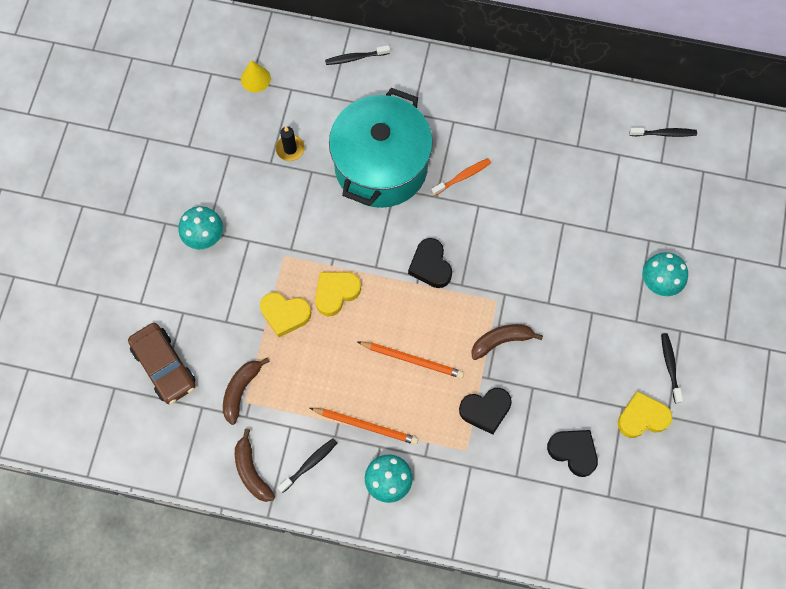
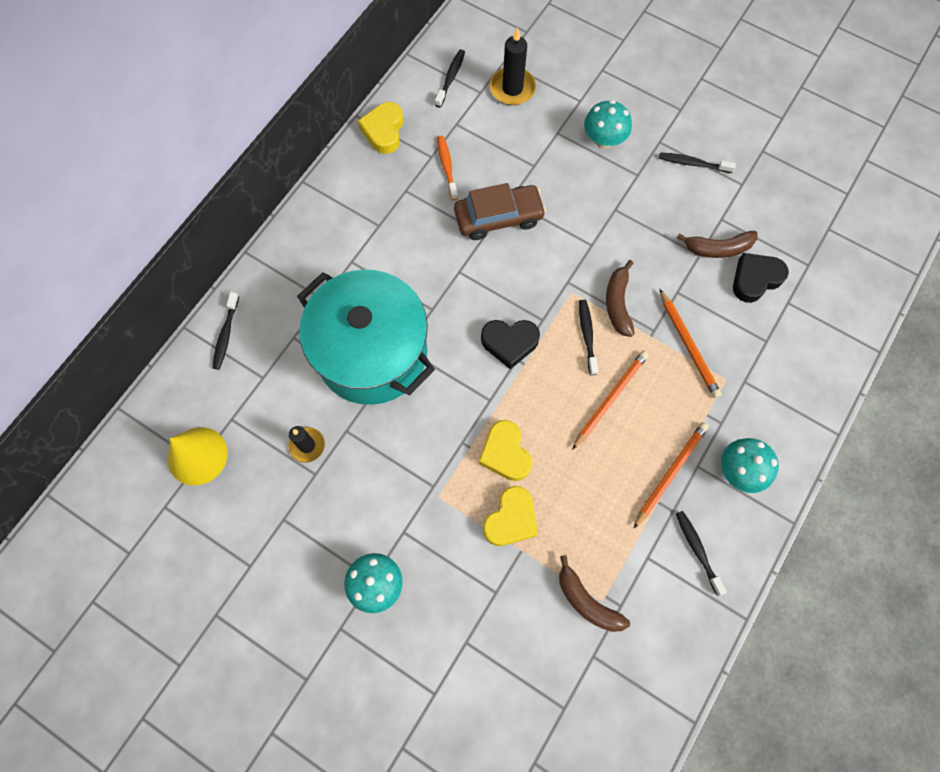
camera: 70 degrees left, 0 degrees up
(164, 366) = (527, 688): brown car -> brown car (498, 217)
(251, 471) = (688, 620): brown banana -> brown banana (718, 248)
(255, 78) = (197, 455): yellow cone -> yellow cone, size x1.55
(461, 324) = (587, 335): none -> black toothbrush
(463, 176) = (419, 275): orange toothbrush -> orange toothbrush (447, 167)
(485, 410) = (688, 345): black heart -> orange pencil
(642, 417) = (737, 206): yellow heart -> yellow heart (384, 131)
(677, 188) = (512, 88): none -> black candle

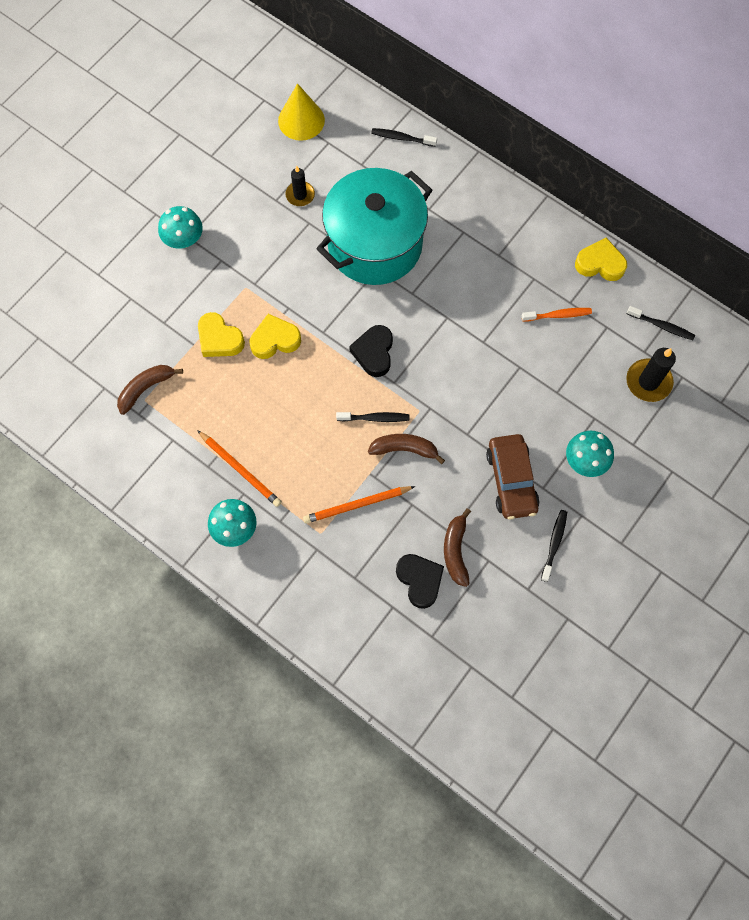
camera: 95 degrees right, 0 degrees up
(498, 217) = (501, 355): brown car -> brown car (511, 480)
(610, 398) = (313, 429): orange pencil -> none
(697, 550) = (172, 480): black toothbrush -> none

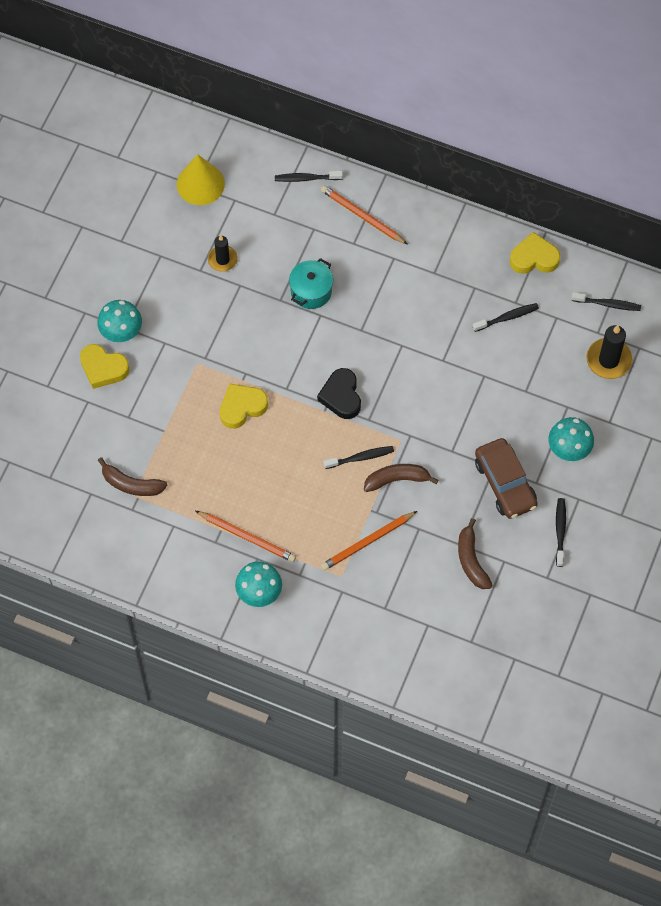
camera: 15 degrees left, 5 degrees down
(146, 388) = (131, 484): brown banana -> brown banana turned 105 degrees counterclockwise
(219, 339) = (188, 419): yellow heart -> yellow heart (103, 368)
(375, 244) = (311, 291): turquoise pot -> turquoise pot, size x0.43
(420, 580) = (446, 595): black heart -> none
(444, 185) = (362, 216): none -> orange pencil
(558, 315) = (507, 317): orange toothbrush -> black toothbrush

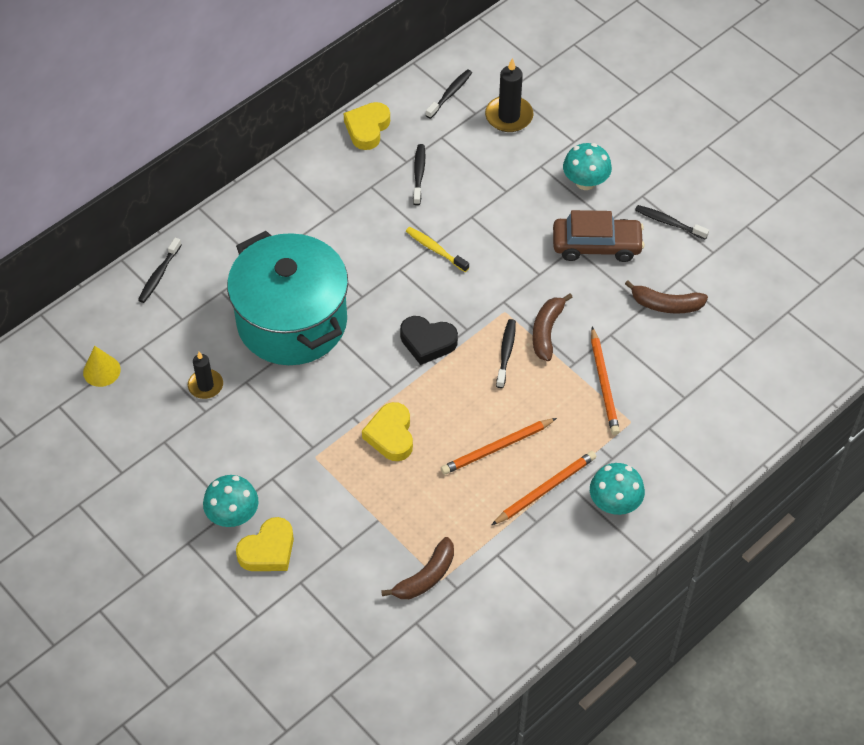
camera: 65 degrees left, 10 degrees down
(200, 184) = (101, 371): yellow cone -> yellow cone, size x0.64
(311, 291) = (292, 321): turquoise pot -> turquoise pot, size x2.31
(362, 216) = (234, 245): orange pencil -> orange pencil (497, 448)
(435, 363) = (435, 249): none -> yellow toothbrush

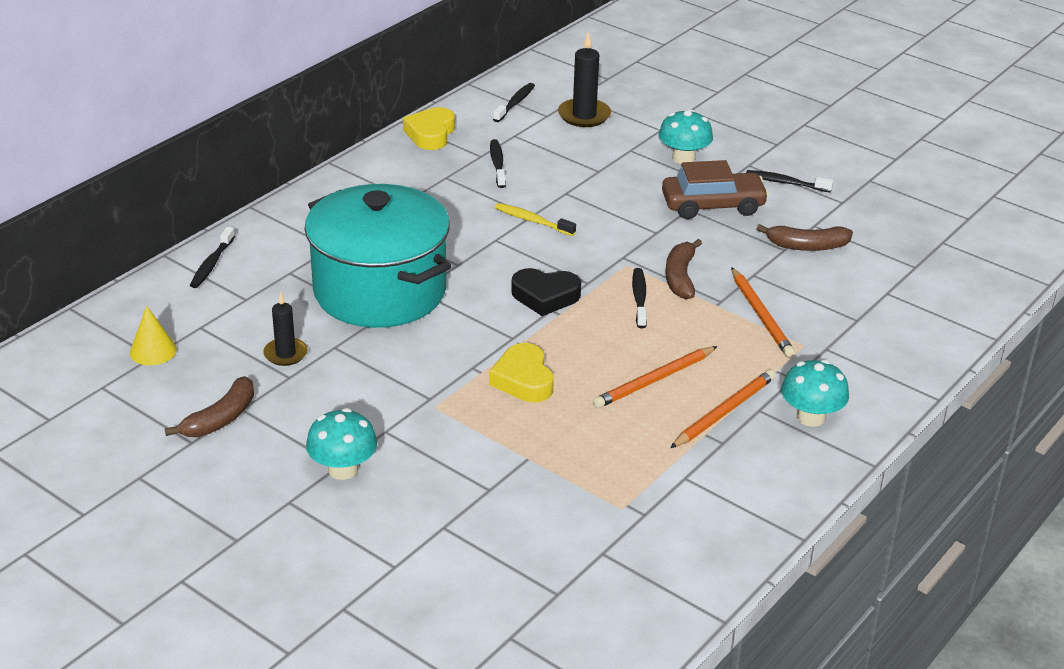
camera: 10 degrees left, 20 degrees down
(268, 550) = (395, 499): yellow heart -> none
(426, 576) = (602, 506): brown banana -> brown banana (221, 419)

